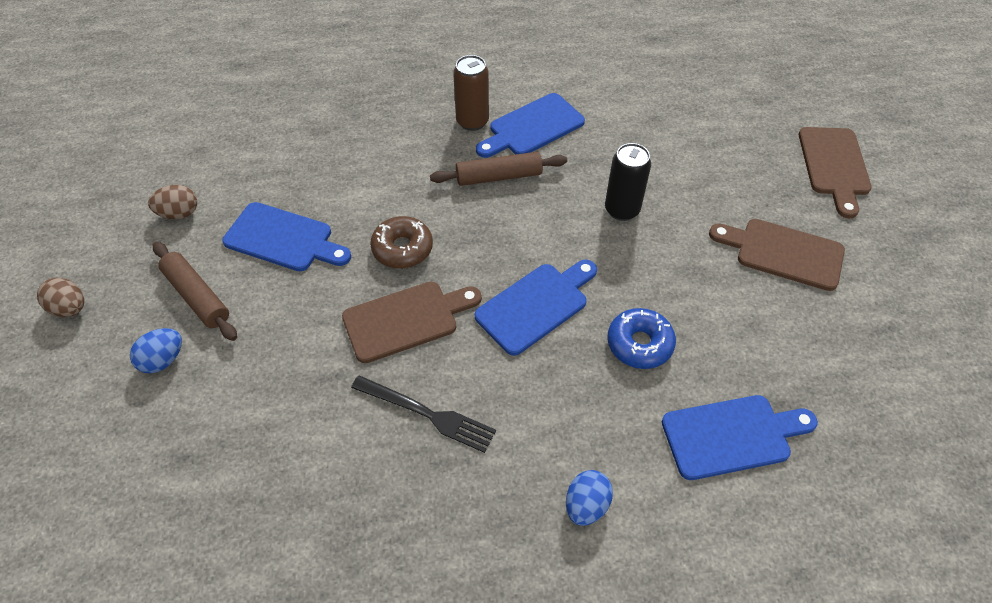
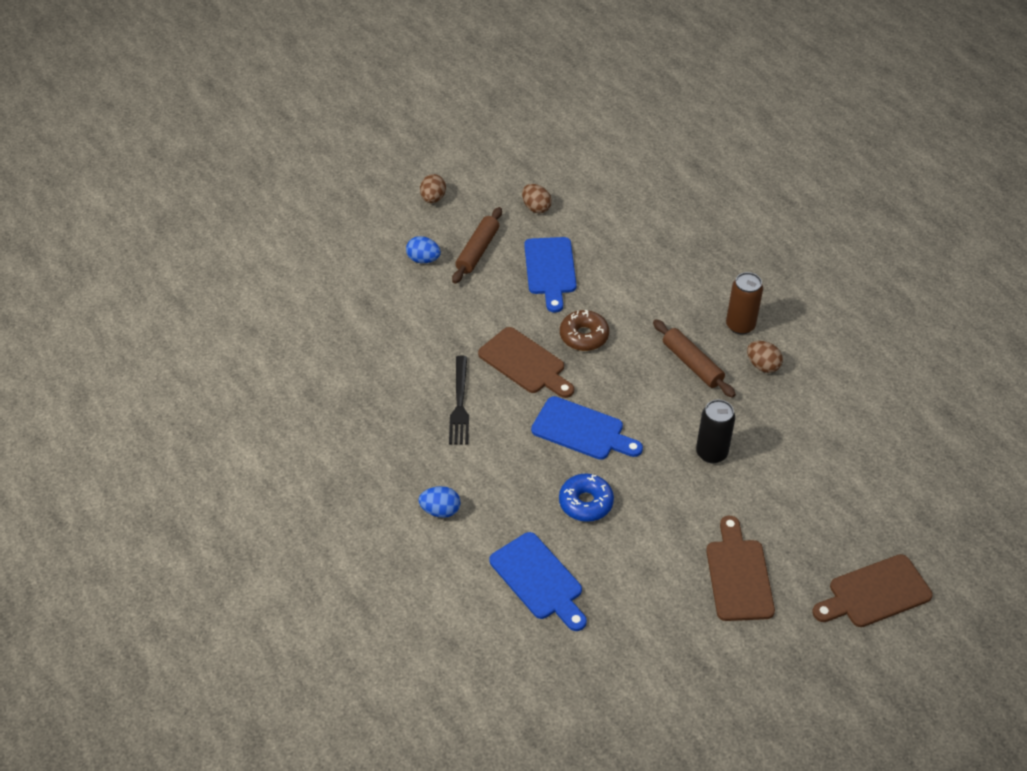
camera: 65 degrees right, 5 degrees down
(533, 127) = (762, 365): blue cutting board -> brown egg

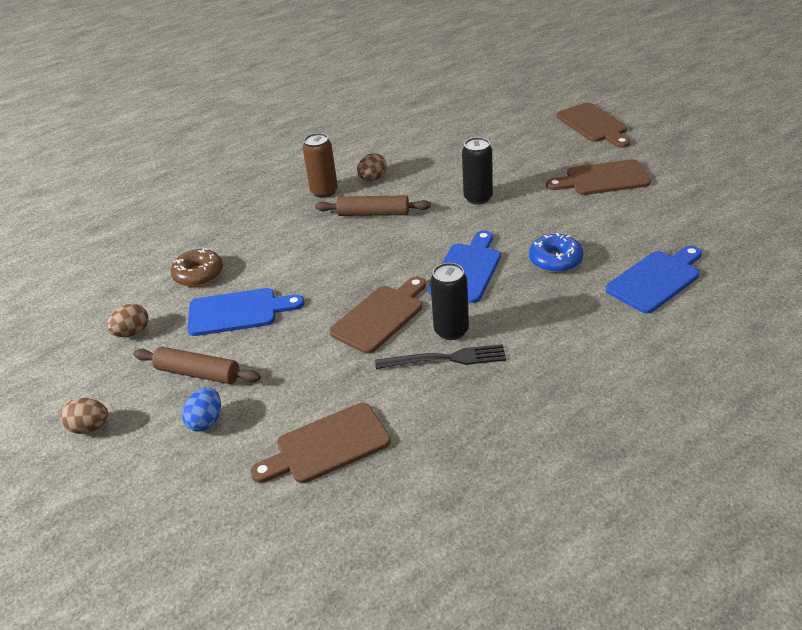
camera: 90 degrees left, 10 degrees down
(381, 327) = (327, 445): none -> brown cutting board
(440, 510) = (599, 355): blue egg -> none
(495, 410) = (451, 331): none -> black can
(584, 336) = (339, 280): brown donut -> brown donut (198, 275)
(692, 364) = (373, 213): brown rolling pin -> brown rolling pin turned 45 degrees clockwise

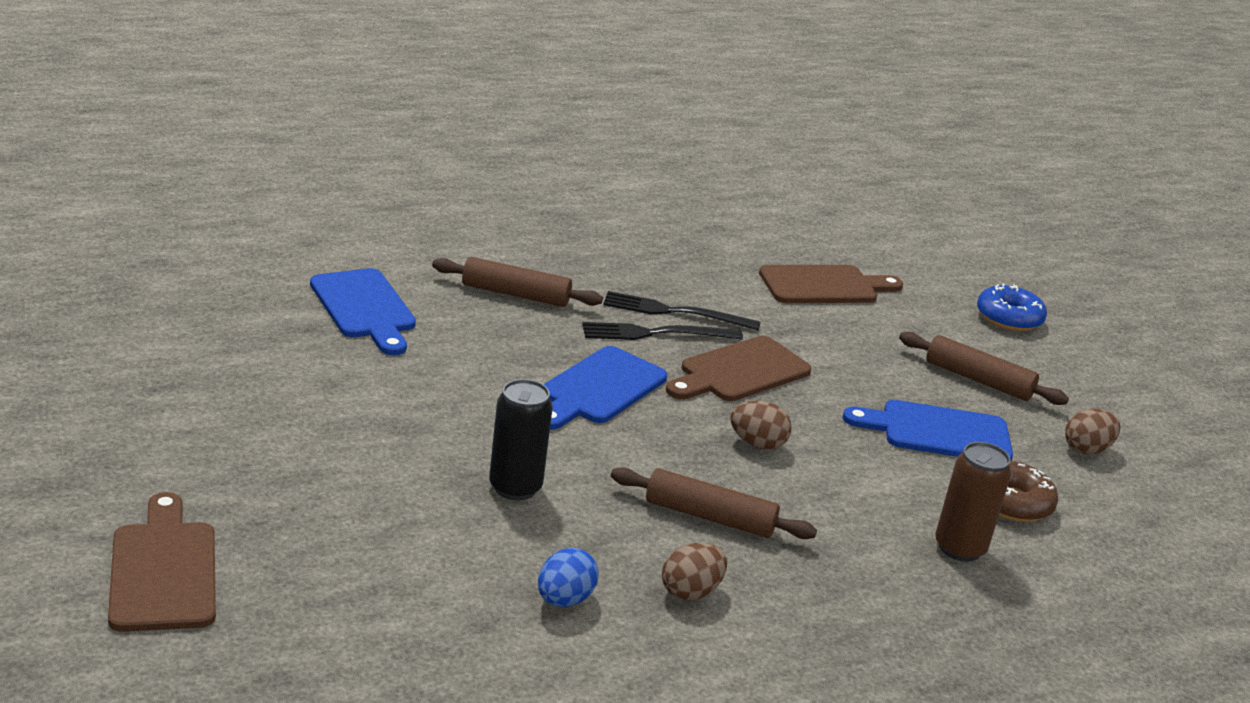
camera: 175 degrees left, 10 degrees down
(89, 427) = (1093, 366): brown egg -> brown egg (757, 444)
(206, 421) = (957, 336): blue egg -> blue egg (564, 600)
(324, 191) = (793, 593): brown can -> brown can (959, 548)
(451, 331) = (655, 333): black can -> black fork
(555, 260) = (469, 364): blue donut -> blue donut (1009, 318)
(571, 331) = (515, 294): none -> brown rolling pin
(603, 179) = (278, 452): brown cutting board -> none
(655, 280) = (364, 308): blue cutting board -> blue cutting board turned 90 degrees counterclockwise

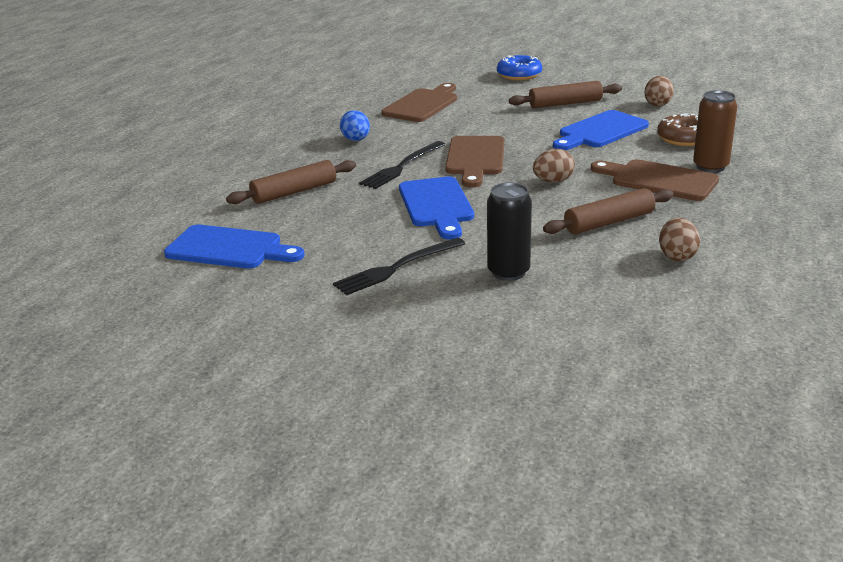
camera: 40 degrees left, 0 degrees up
(163, 571) = (449, 453): brown cutting board -> brown cutting board (659, 180)
(564, 600) = (645, 300): blue egg -> blue egg (356, 140)
(675, 312) = (388, 153): black fork -> black fork (397, 268)

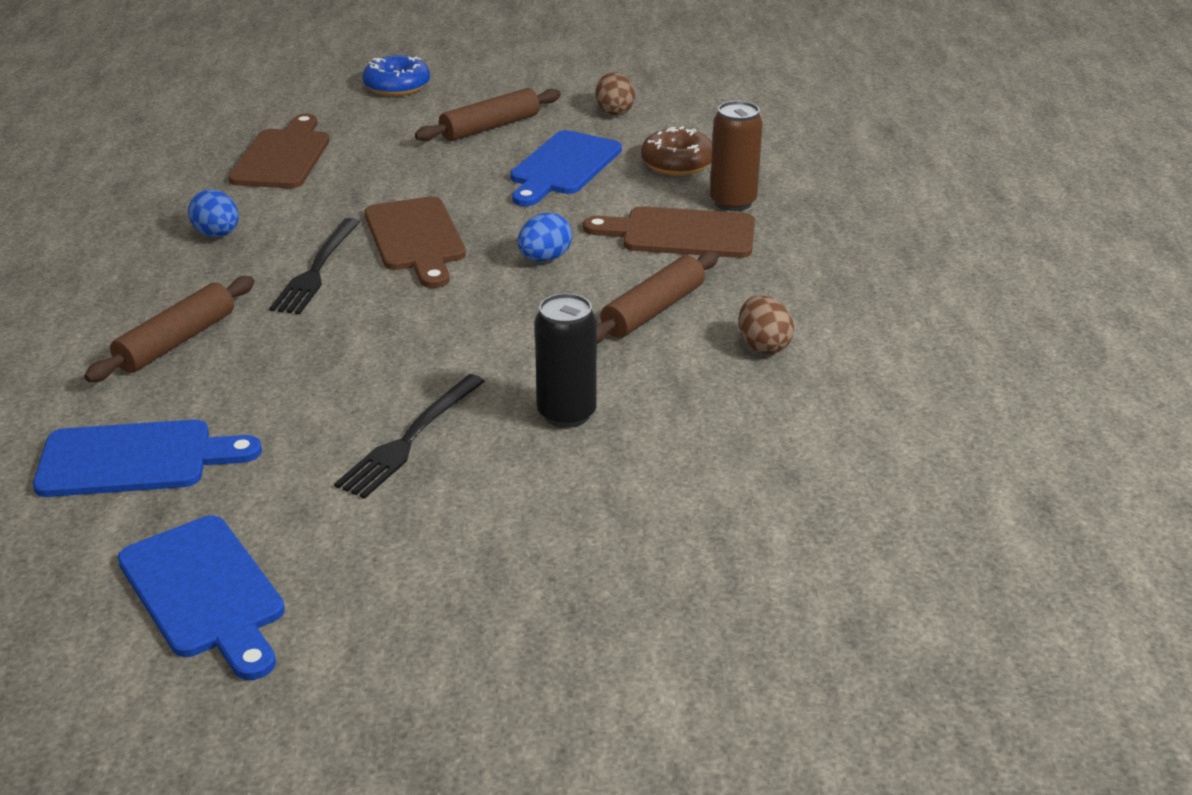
camera: 25 degrees left, 5 degrees up
(437, 205) = (406, 326): blue cutting board -> blue cutting board (205, 592)
(553, 181) = (544, 258): brown egg -> blue egg

